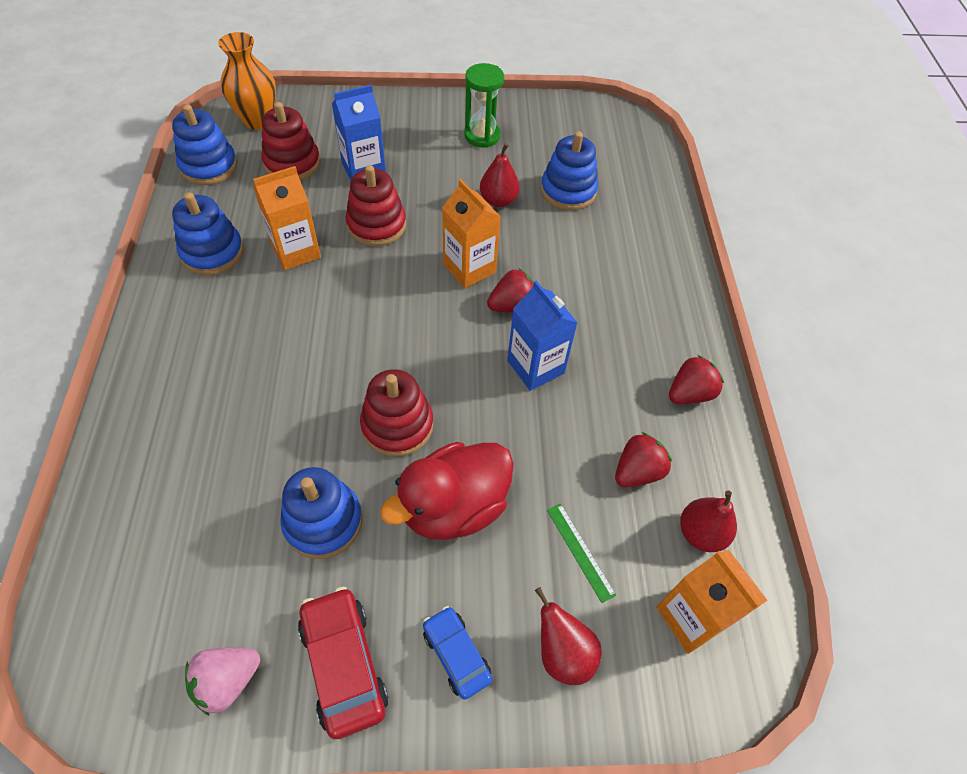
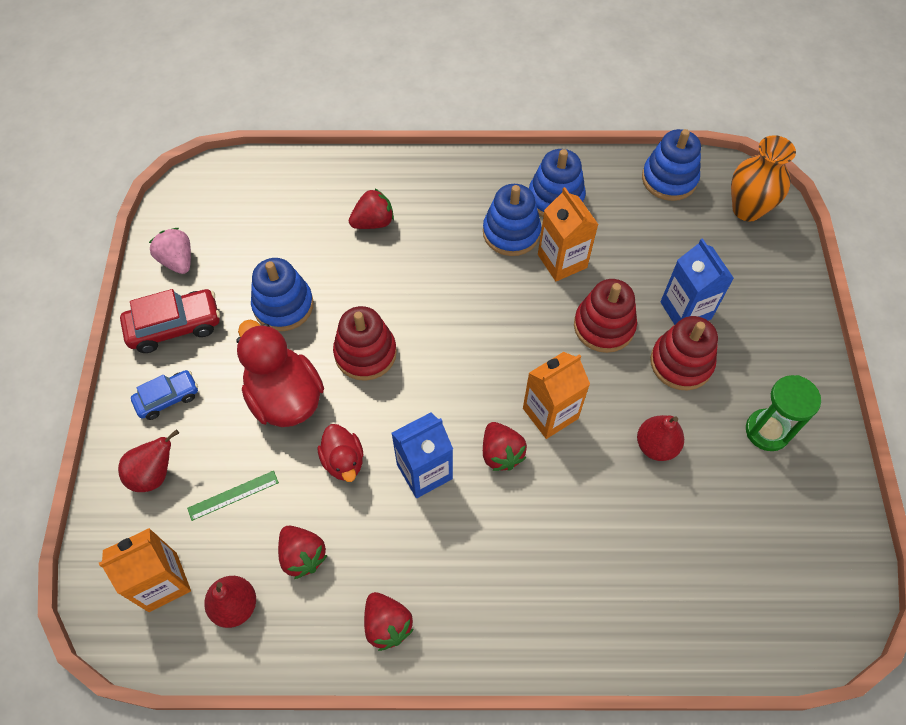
camera: 95 degrees right, 5 degrees up
(208, 425) = (373, 222): none -> red strawberry
(292, 163) = (685, 246): red stacking toy -> red stacking toy (681, 363)
(530, 440) = (343, 461): none -> red duck
(568, 191) = (683, 526): blue stacking toy -> blue stacking toy (511, 232)

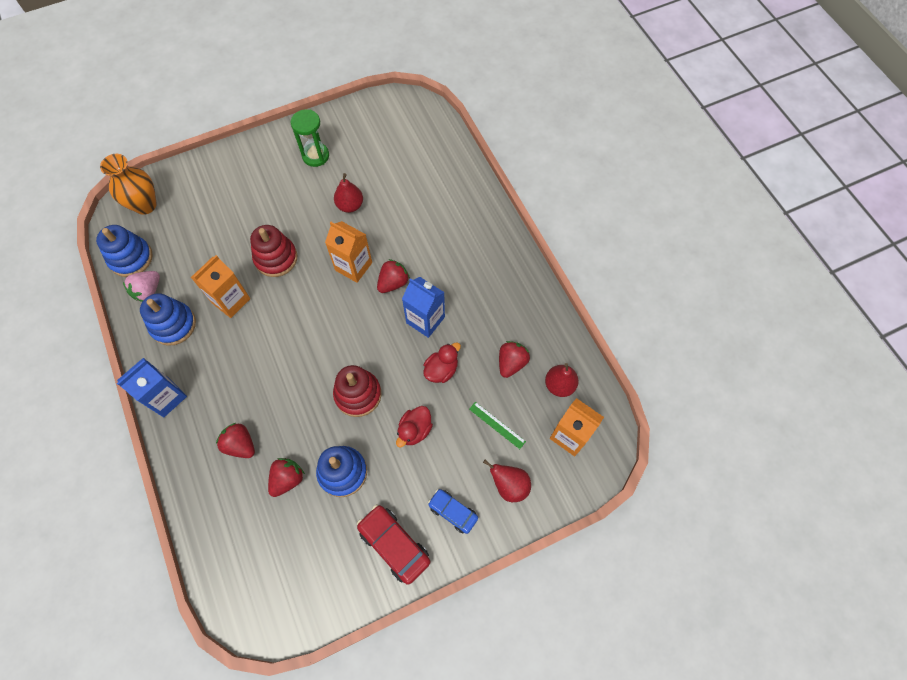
camera: 115 degrees left, 5 degrees up
(177, 260) = (334, 582): pink strawberry -> pink strawberry (148, 291)
(285, 397) = (414, 430): red duck -> red duck, size x0.56
(387, 625) = (524, 299): red strawberry -> red strawberry (287, 479)
(511, 232) = (216, 342): blue stacking toy -> none
(681, 363) = (286, 209): red stacking toy -> none
(685, 310) = (245, 217): blue carton -> blue carton (166, 397)

